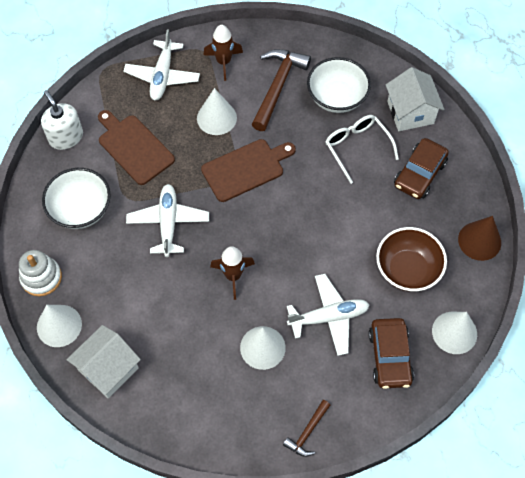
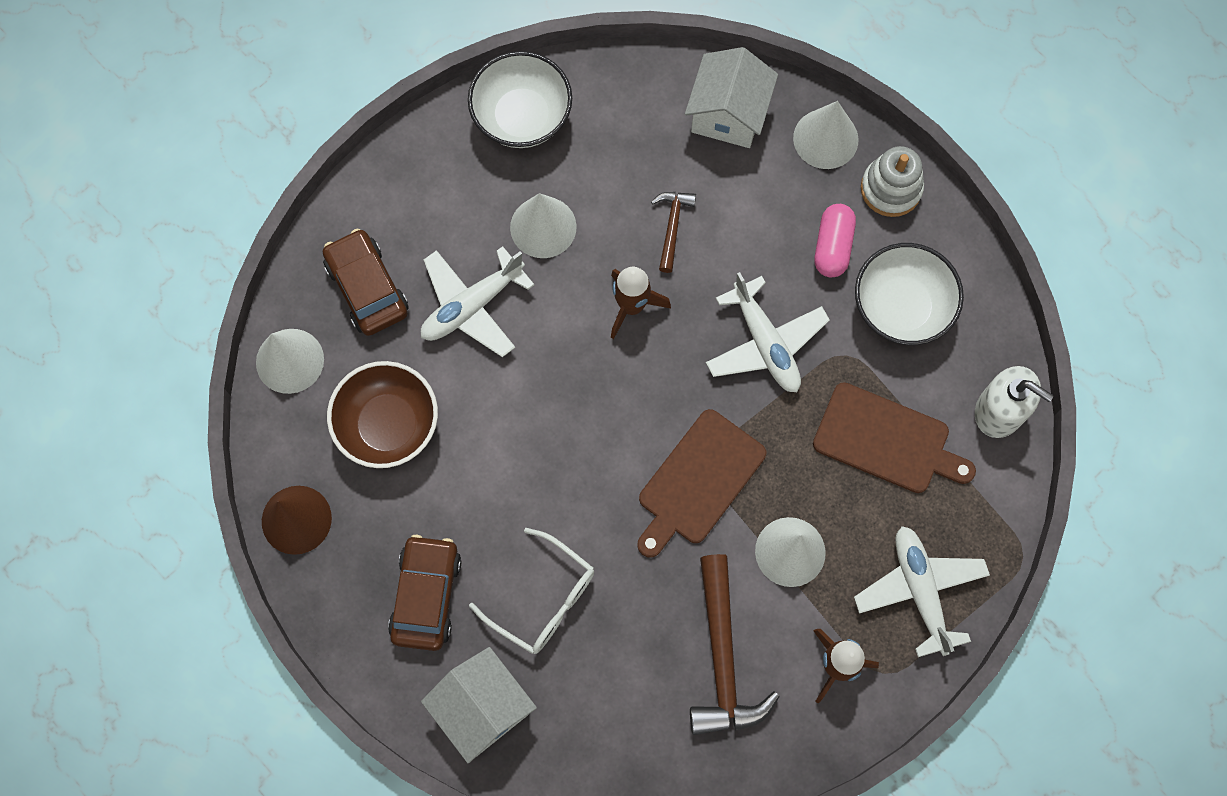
camera: 155 degrees right, 10 degrees up
(97, 259) = (832, 246): none -> pink capsule
(307, 432) = (436, 148): brown hammer -> brown hammer (672, 226)
(336, 97) = (616, 681): white bowl -> white bowl (522, 117)

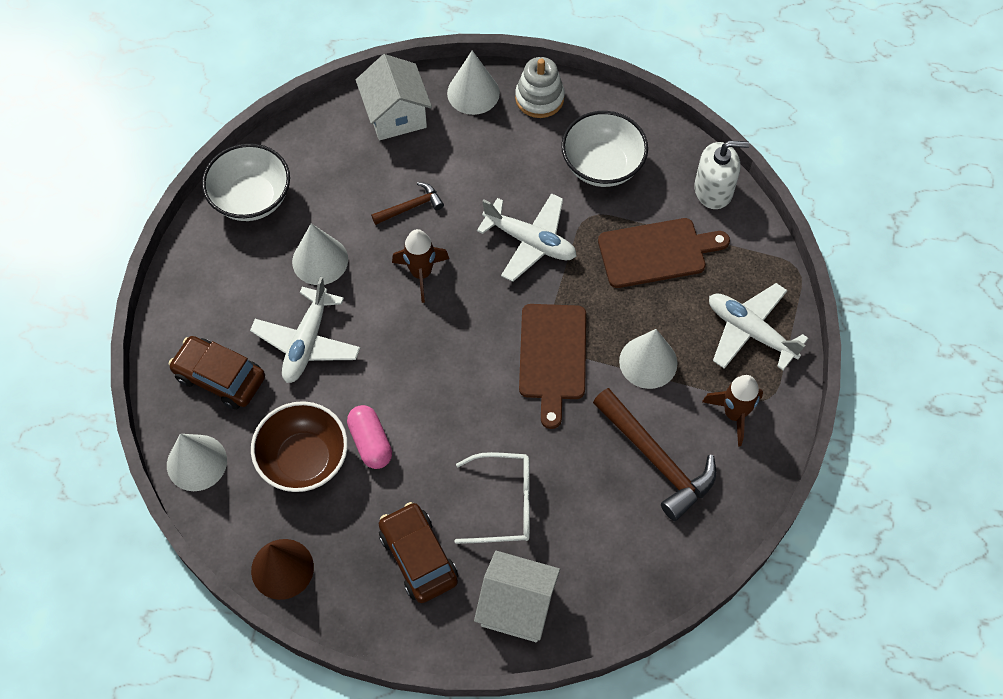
camera: 35 degrees left, 10 degrees down
(672, 226) = (411, 207): brown hammer -> brown hammer turned 90 degrees clockwise
(832, 246) = (528, 155): pink capsule -> pink capsule (370, 442)

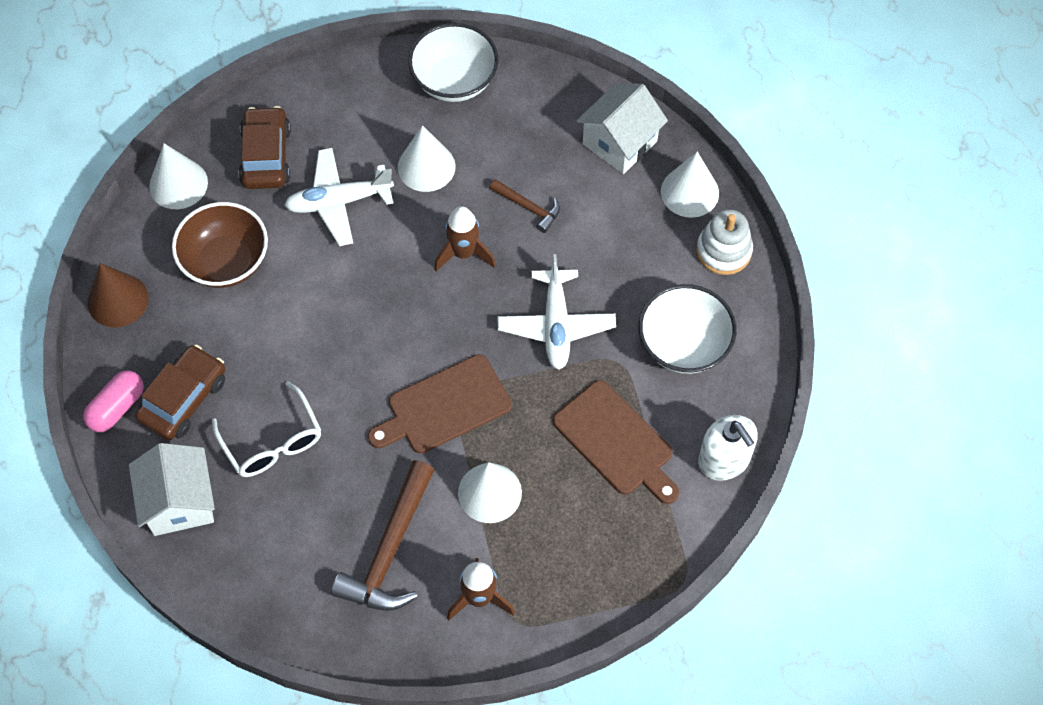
camera: 60 degrees right, 0 degrees up
(370, 442) = (271, 303): pink capsule -> pink capsule (117, 407)
(750, 331) = (581, 571): white plane -> none

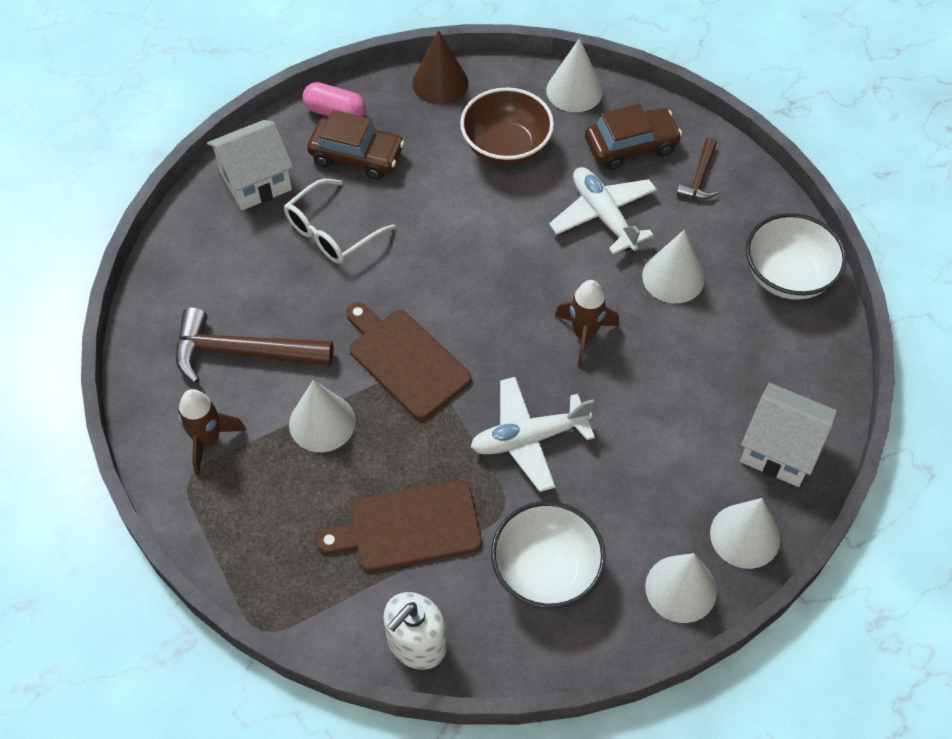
camera: 75 degrees right, 5 degrees down
(528, 207) = (661, 380): brown hammer -> brown hammer (700, 177)
(616, 441) = (409, 527): brown cutting board -> brown cutting board turned 45 degrees clockwise
(723, 251) = (681, 588): white stacking toy -> white cone

